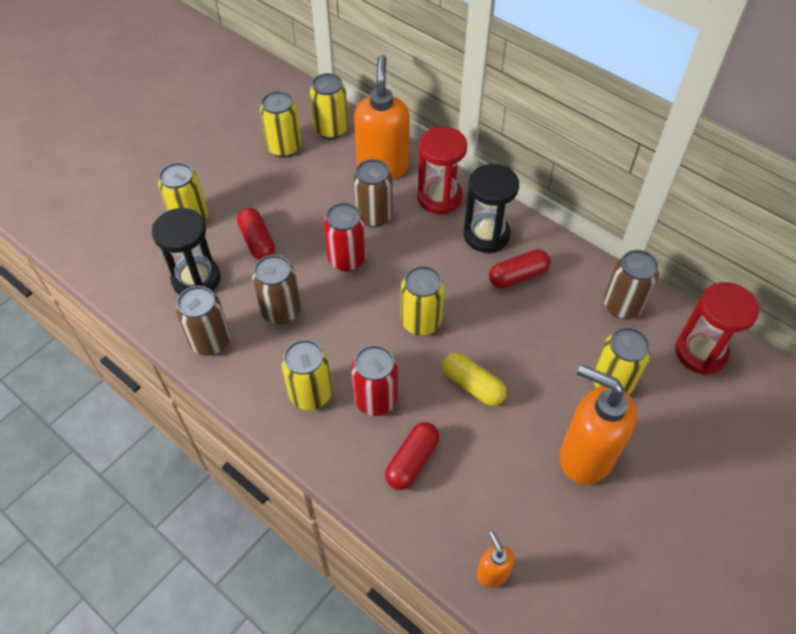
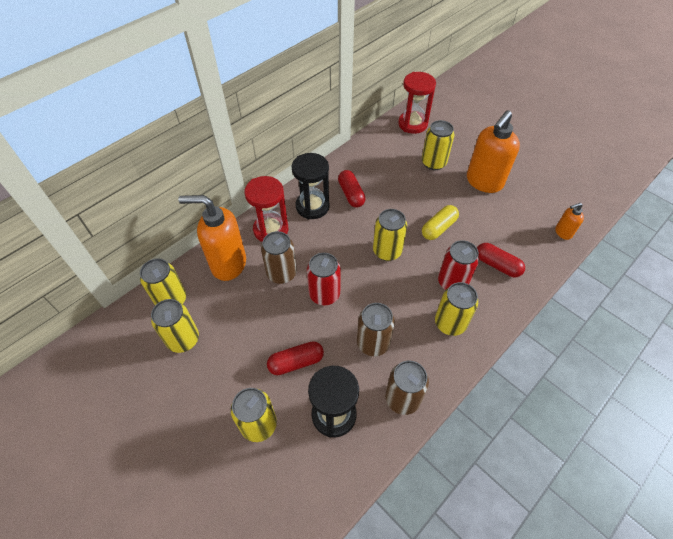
camera: 85 degrees left, 0 degrees up
(622, 306) = (378, 149): brown can -> none

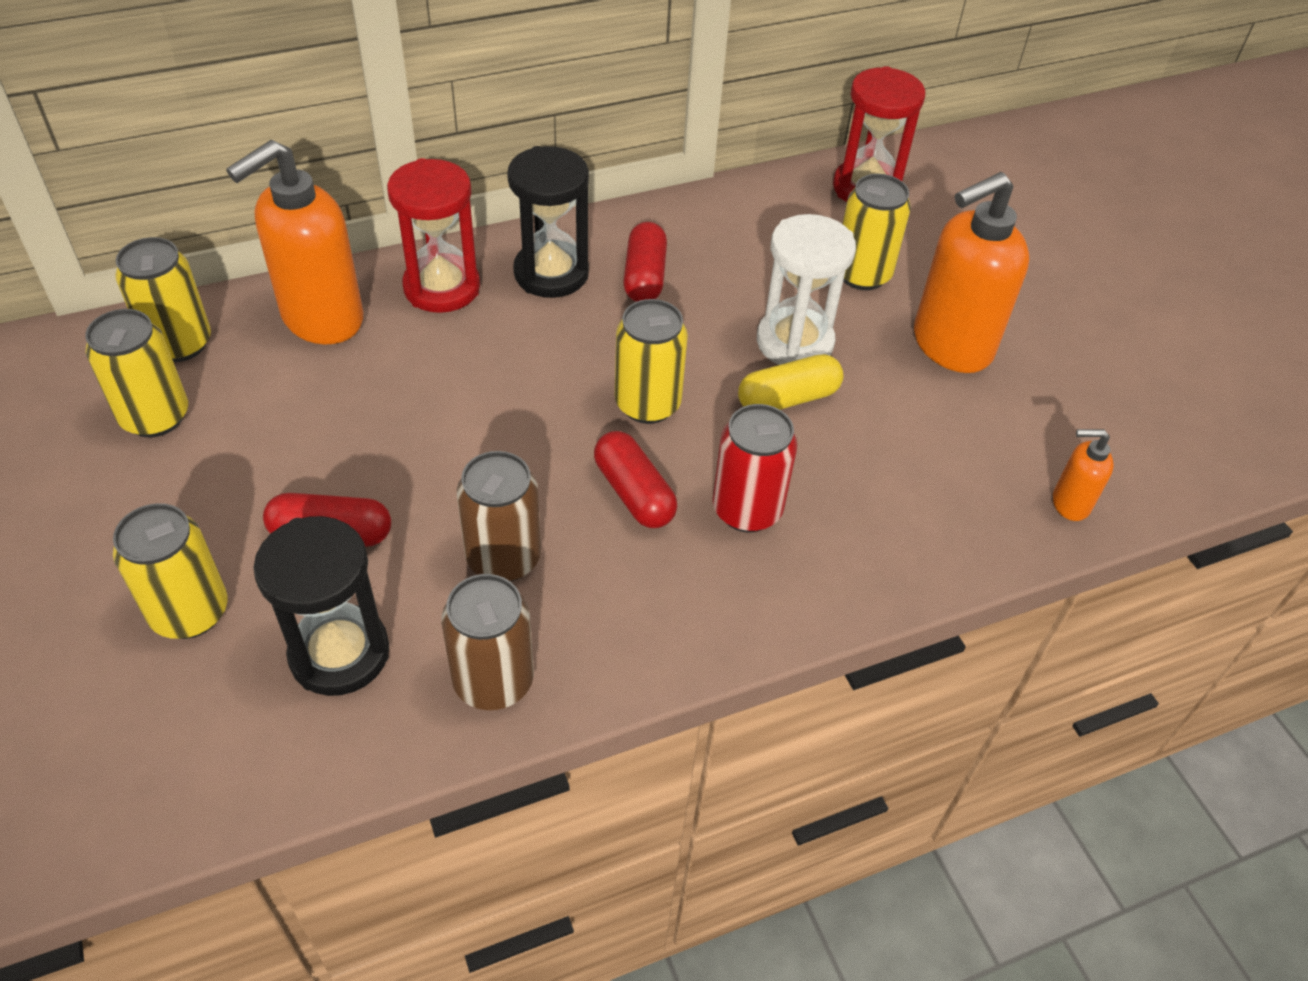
camera: 20 degrees right, 5 degrees down
(228, 264) = (321, 319): orange soap dispenser -> orange soap dispenser turned 75 degrees counterclockwise
(281, 273) = (410, 370): brown can -> none
(324, 294) = (467, 436): red can -> none
(426, 202) = (794, 342): none -> white hourglass
(450, 323) = (688, 583): yellow can -> none
(497, 265) = (870, 512): red capsule -> red capsule (634, 493)

